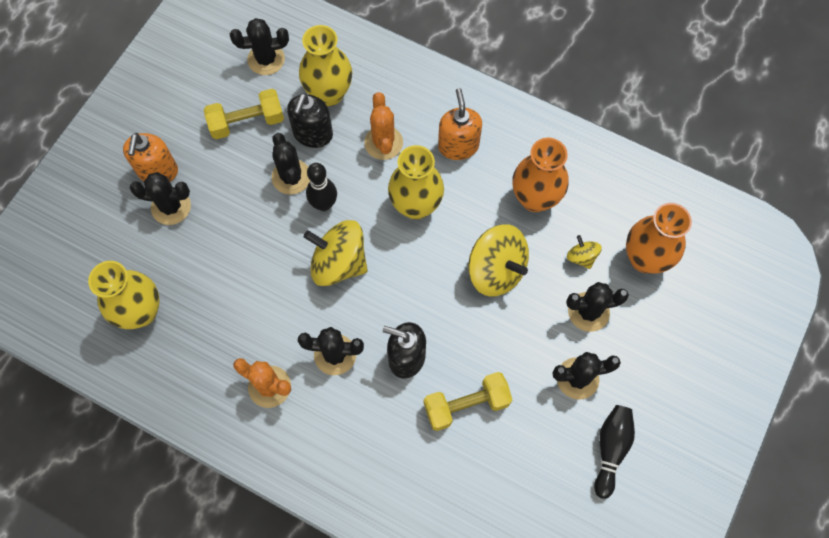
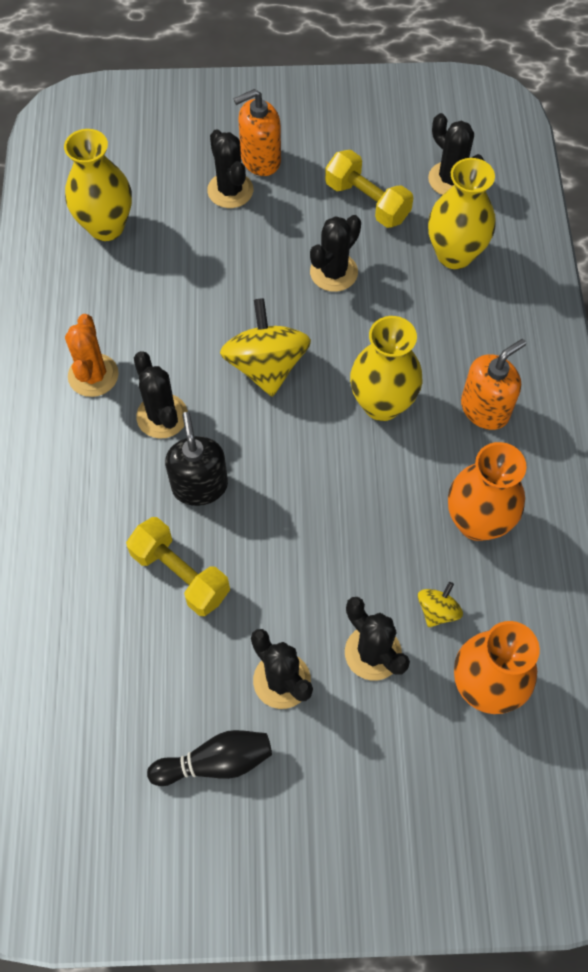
camera: 60 degrees right, 5 degrees down
(313, 134) = (396, 265): black soap dispenser -> none
(324, 204) = (323, 317): black bowling pin -> none
(383, 143) = (434, 334): orange cactus -> none
(496, 270) = (359, 525): yellow spinning top -> none

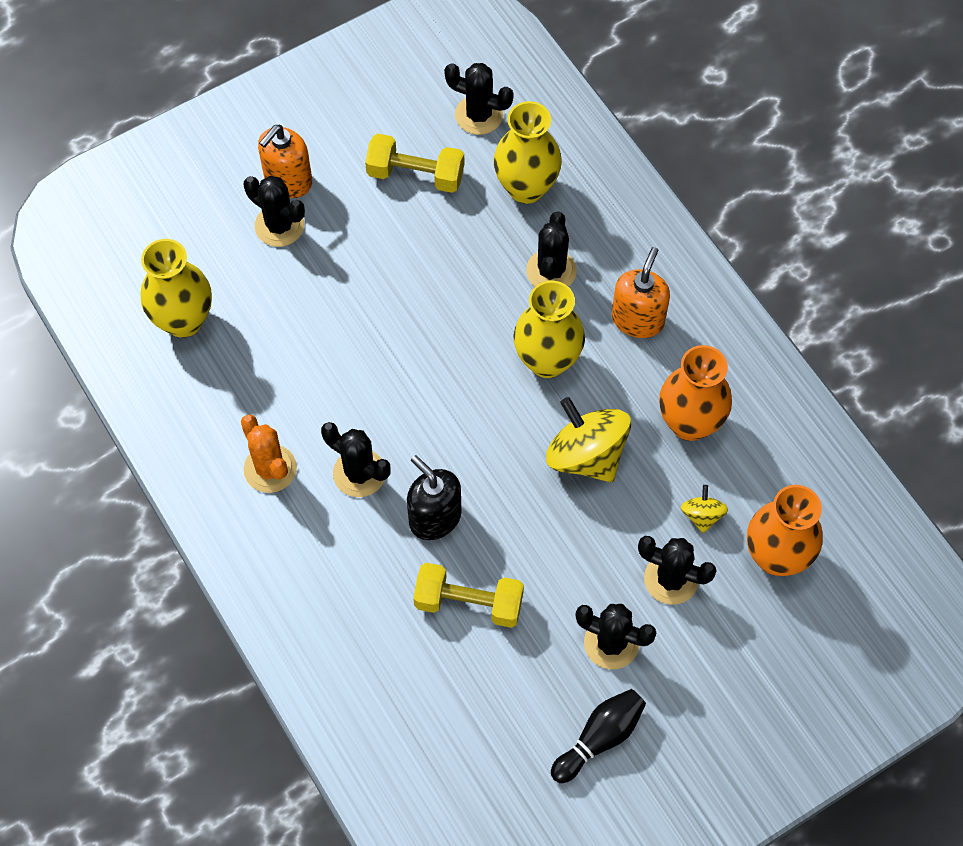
camera: 30 degrees left, 0 degrees up
(266, 366) = (423, 378): yellow spinning top -> yellow spinning top (586, 455)
(334, 272) = (428, 259): black cactus -> black cactus (551, 271)

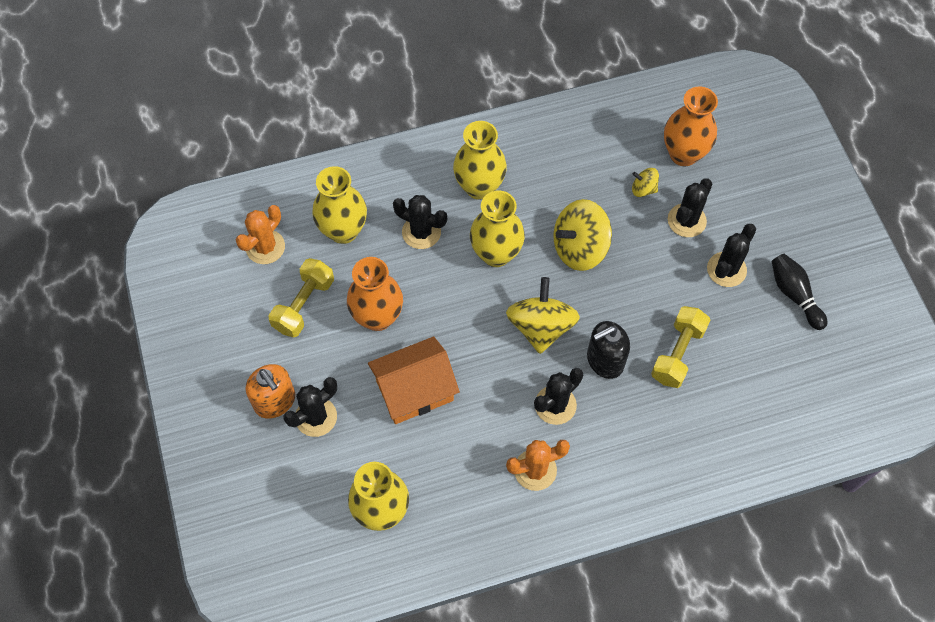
camera: 75 degrees left, 0 degrees up
(338, 317) = (414, 390): none -> orange house
(460, 434) = (541, 327): none -> yellow spinning top
(479, 115) = (265, 247): black cactus -> orange cactus
(638, 319) = (479, 187): orange soap dispenser -> yellow vase
(689, 423) = (571, 177): orange vase -> orange vase (377, 317)

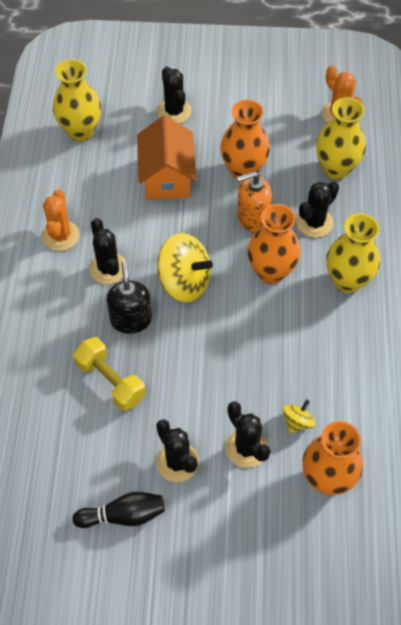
camera: 110 degrees right, 5 degrees down
(275, 401) = (198, 91): orange soap dispenser -> orange soap dispenser (252, 218)
(304, 305) = (274, 126): yellow dumbbell -> none
(496, 254) = (271, 271): yellow vase -> orange vase
(579, 248) = (251, 340): yellow spinning top -> none

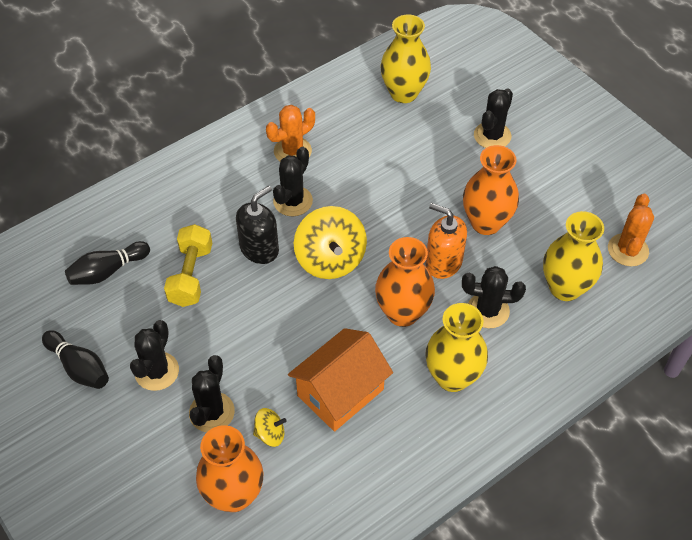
camera: 50 degrees right, 5 degrees down
(49, 437) = (107, 271): none -> black bowling pin
(167, 177) = (421, 177): orange house -> orange house (340, 392)

